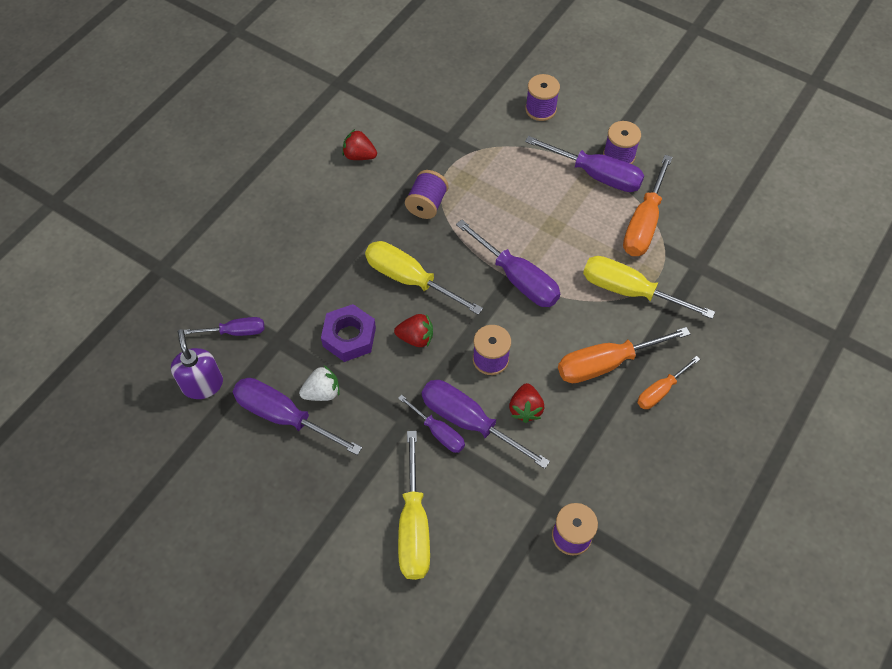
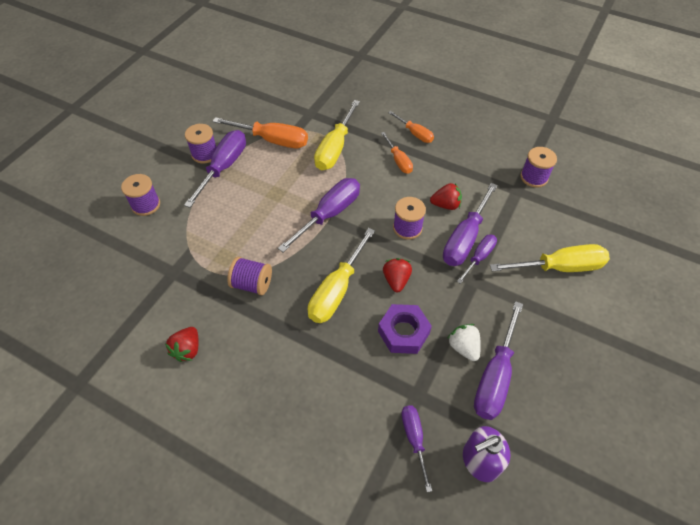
camera: 95 degrees left, 5 degrees down
(606, 363) = (398, 160): orange screwdriver -> orange screwdriver, size x0.58

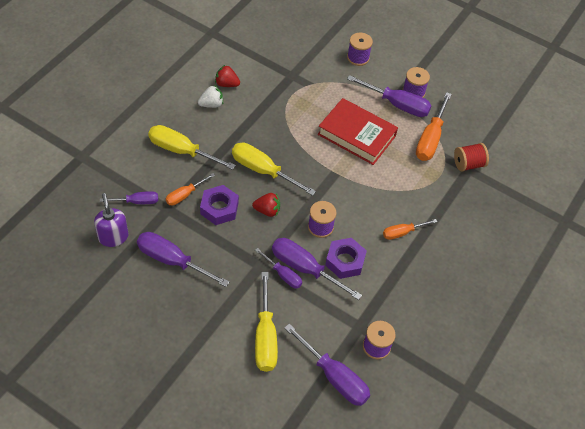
camera: 90 degrees right, 0 degrees up
(252, 284) = (275, 120): purple spool -> none
(272, 201) = (356, 135): none -> red book
(303, 113) = (468, 164): none -> red spool
(329, 214) = (340, 173): purple screwdriver -> purple screwdriver (334, 376)
(335, 148) = (420, 184): yellow screwdriver -> yellow screwdriver (182, 151)
(414, 133) = (440, 252): orange screwdriver -> orange screwdriver (185, 195)
(446, 205) = (345, 261): red strawberry -> purple nut
(463, 347) = (200, 245): white strawberry -> white strawberry (211, 104)

